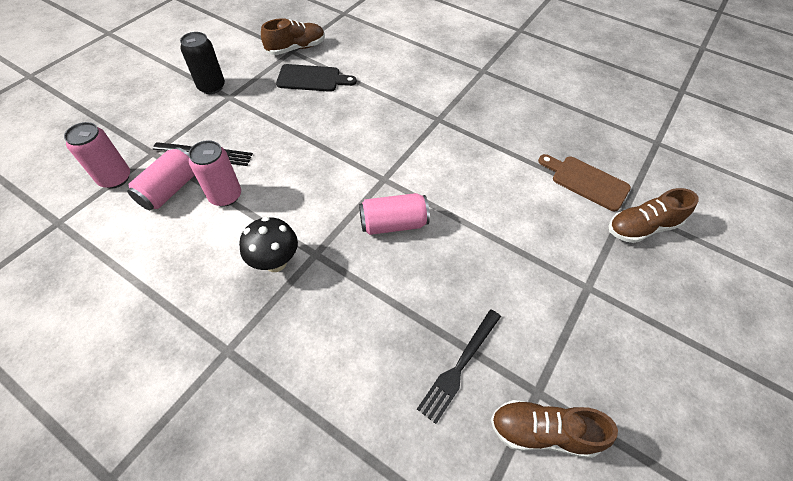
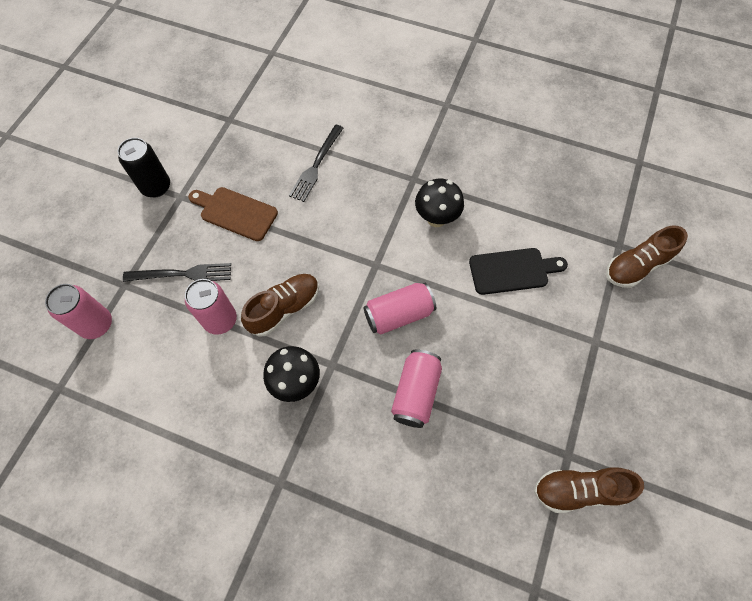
camera: 10 degrees left, 10 degrees up
(170, 189) = (160, 325): pink can -> pink can (415, 393)
(296, 48) = (233, 115): brown shoe -> brown shoe (284, 308)
(312, 79) = (263, 153): black cutting board -> black cutting board (512, 271)
(451, 153) = (436, 218): none -> black mushroom
(459, 366) = (495, 447): black fork -> black fork (316, 165)
(586, 181) = (577, 224): brown cutting board -> brown cutting board (235, 213)

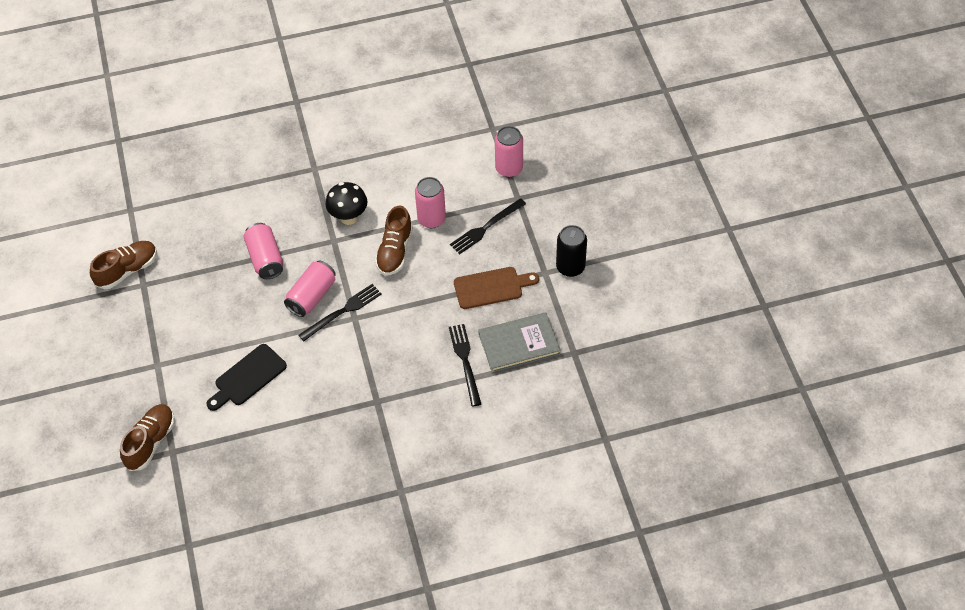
camera: 145 degrees right, 10 degrees down
(262, 152) = (519, 344): none -> grey book
(382, 278) = (342, 312): none -> black fork
(436, 218) = (334, 380): black mushroom -> none

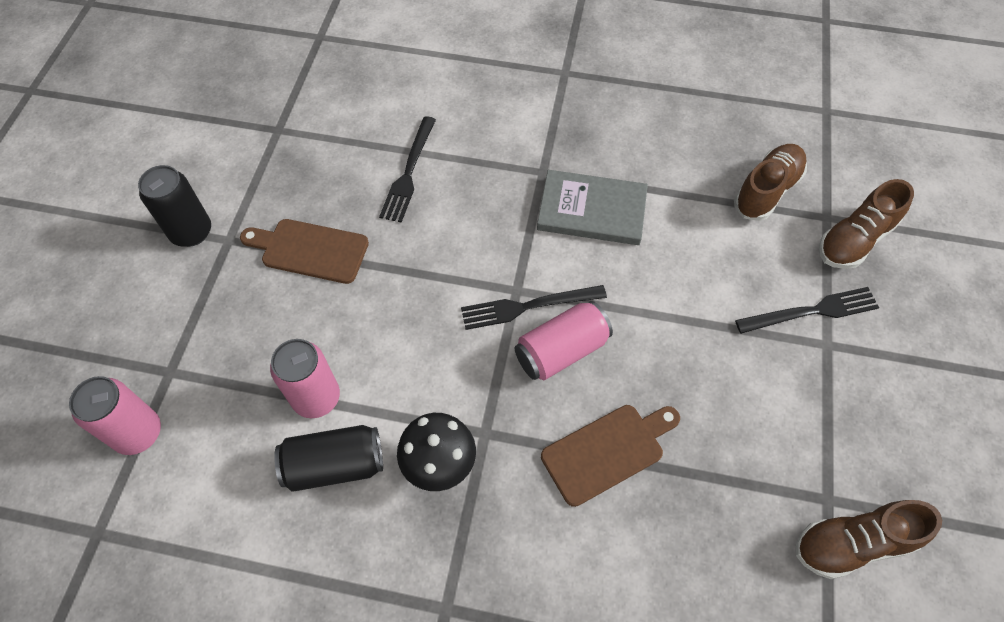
camera: 155 degrees left, 5 degrees up
(248, 377) = (698, 270): black cutting board -> none
(265, 258) = (607, 451): pink can -> brown cutting board
(395, 251) = (403, 368): brown shoe -> brown shoe (766, 191)
(401, 196) = (335, 465): none -> black can
(486, 227) = (250, 344): black fork -> black fork (811, 311)
(519, 344) = (331, 165): grey book -> grey book (592, 210)

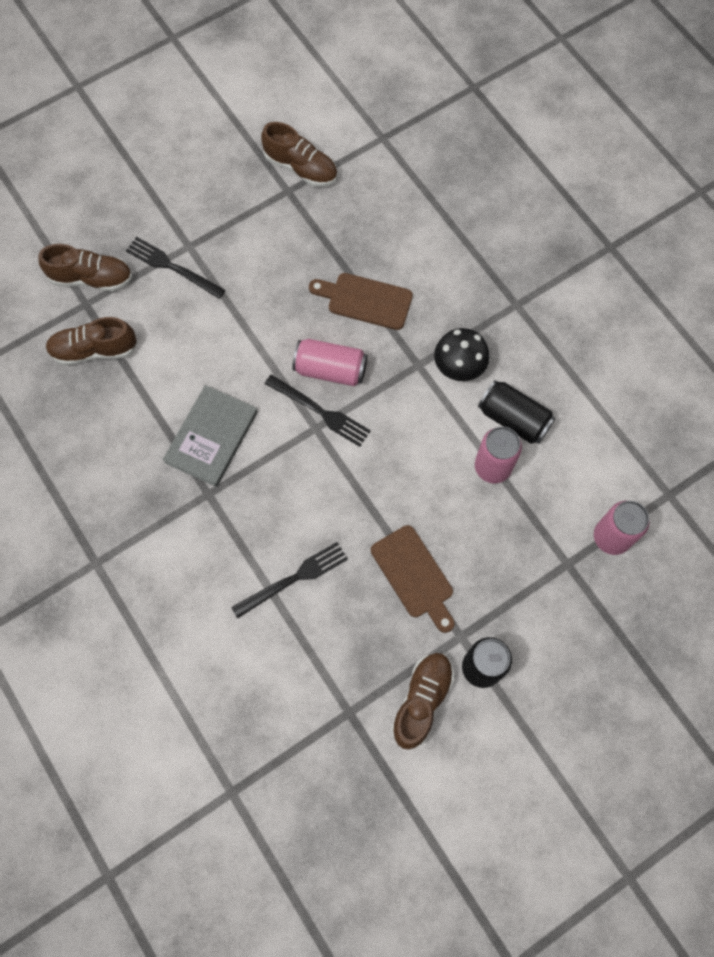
camera: 135 degrees left, 10 degrees up
(225, 176) = (421, 701): none -> brown shoe
(592, 210) = (211, 437): grey book -> grey book turned 60 degrees clockwise

